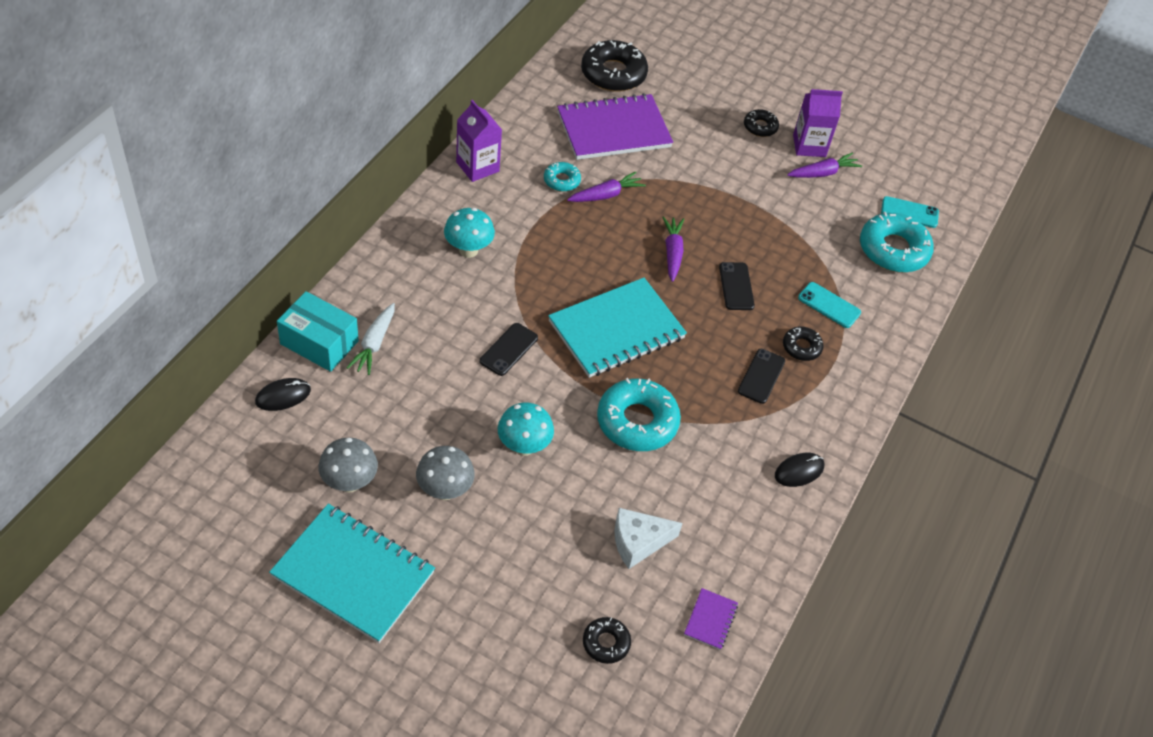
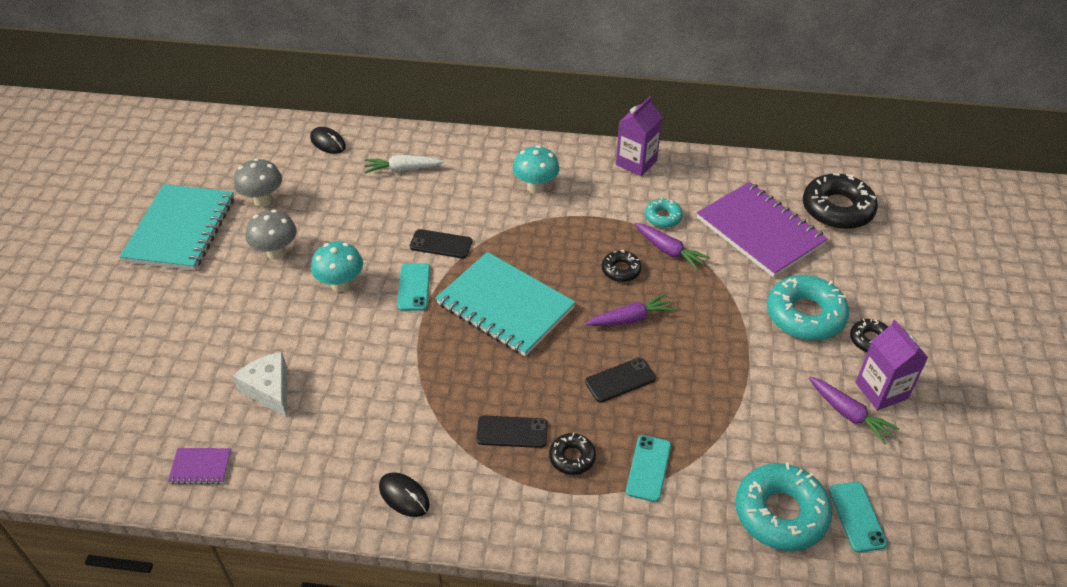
camera: 75 degrees right, 5 degrees down
(319, 342) = (388, 142): turquoise box -> none
(557, 389) = (414, 287): none -> turquoise phone
(606, 643) = (157, 397): black donut -> black donut (621, 270)
(637, 421) = (405, 351): turquoise donut -> turquoise donut (805, 315)

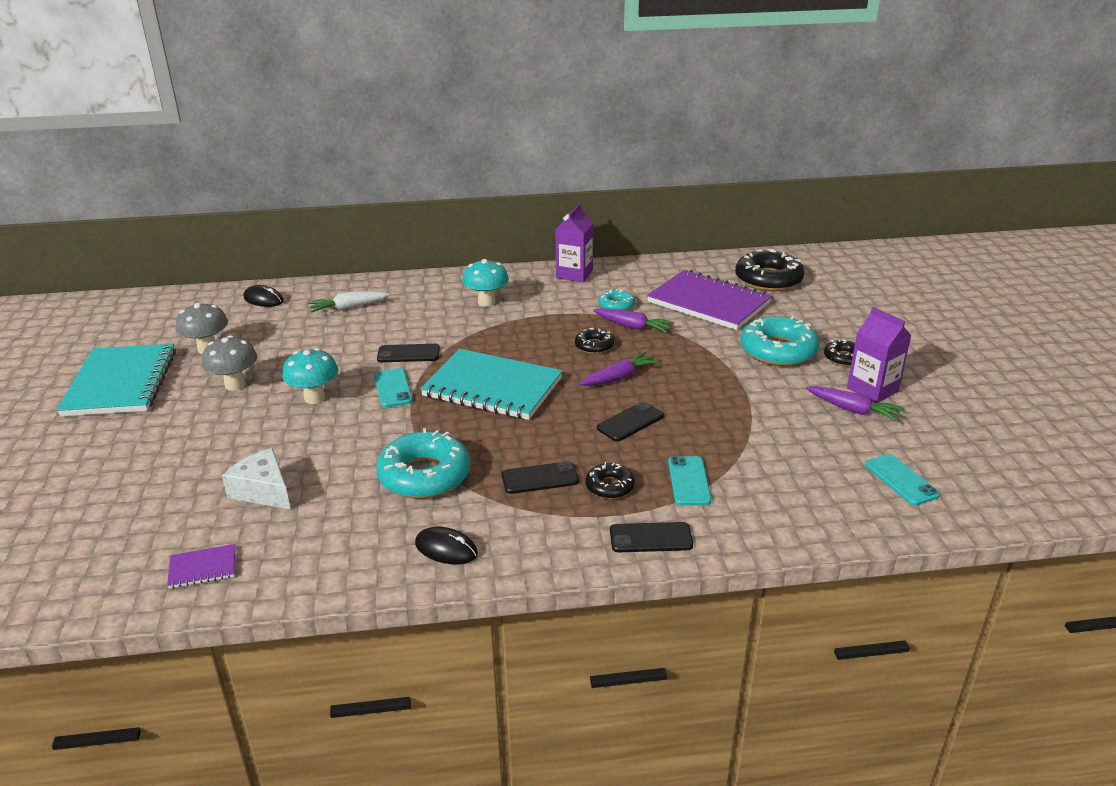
camera: 15 degrees left, 15 degrees down
(587, 529) = (651, 538): none -> black phone
(780, 513) = (830, 490): turquoise donut -> turquoise donut (424, 475)

